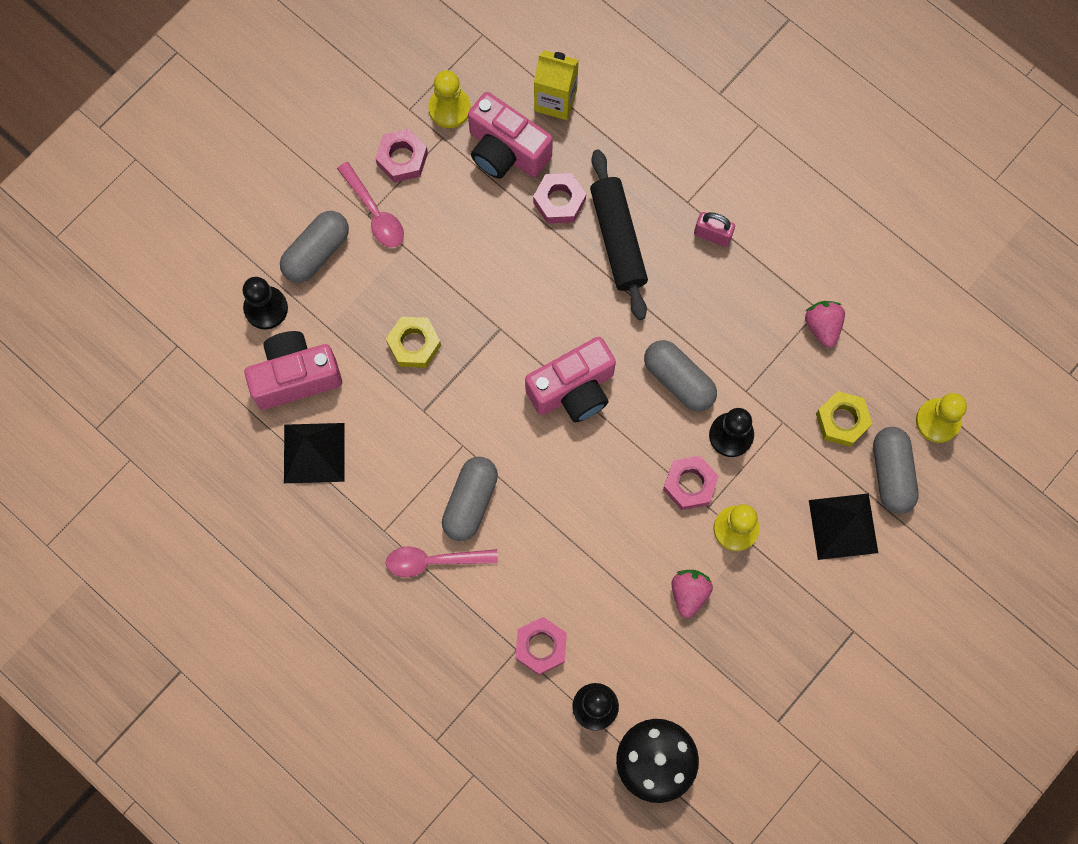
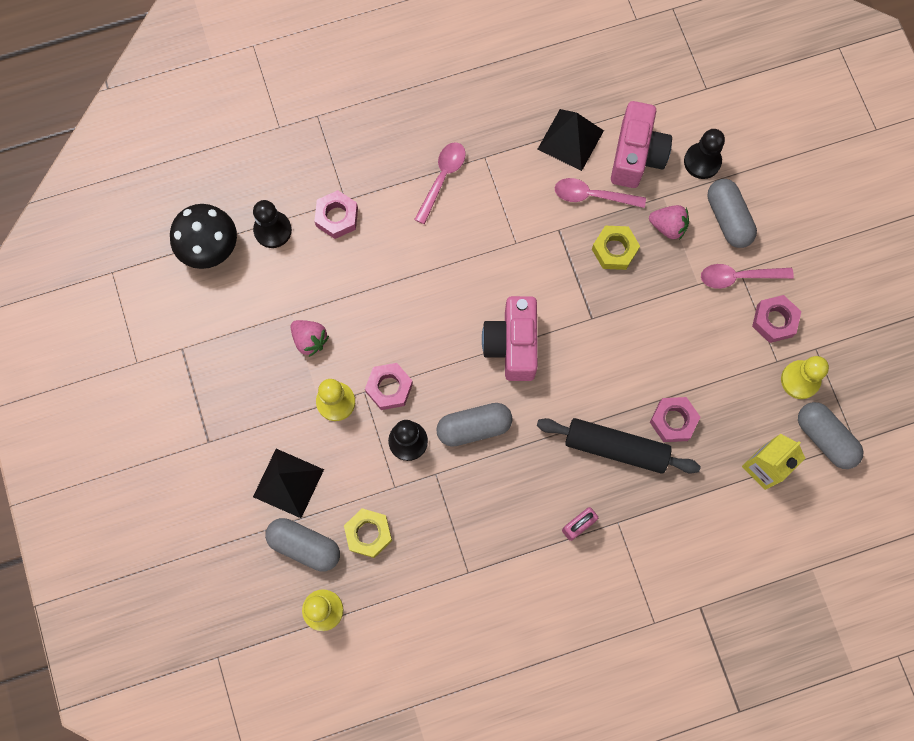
camera: 120 degrees right, 0 degrees up
(366, 397) = (592, 196): none -> pink spoon
(470, 502) = (470, 226): grey capsule -> grey capsule (825, 438)
(506, 151) = (739, 403): pink camera -> none
(822, 326) = (452, 567): pink strawberry -> pink strawberry (668, 226)

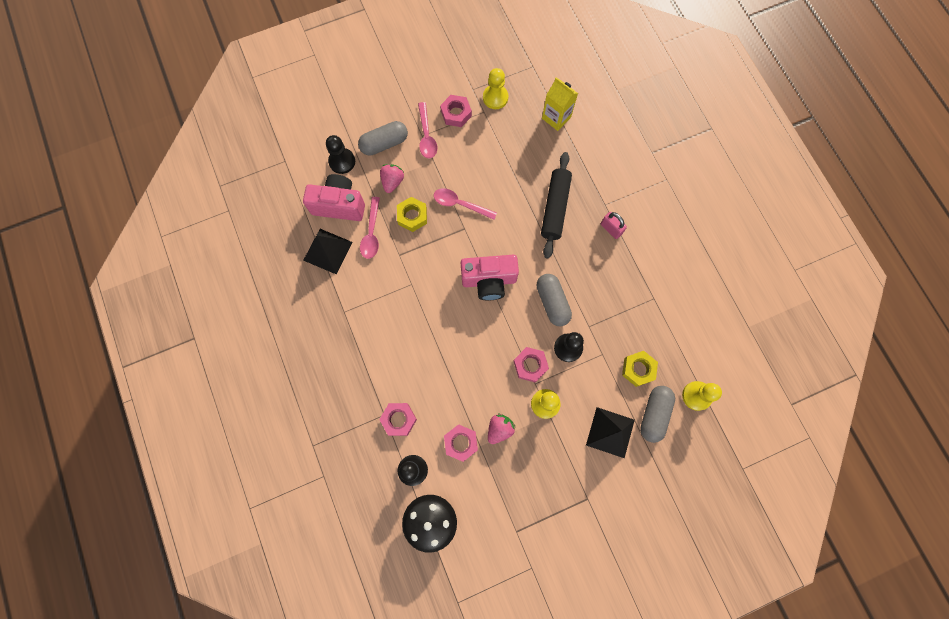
camera: 95 degrees left, 0 degrees up
(442, 178) = (363, 342): pink spoon -> pink spoon (460, 204)
(673, 421) = (532, 173): pink nut -> pink nut (461, 443)
(825, 438) = (532, 83): grey capsule -> none

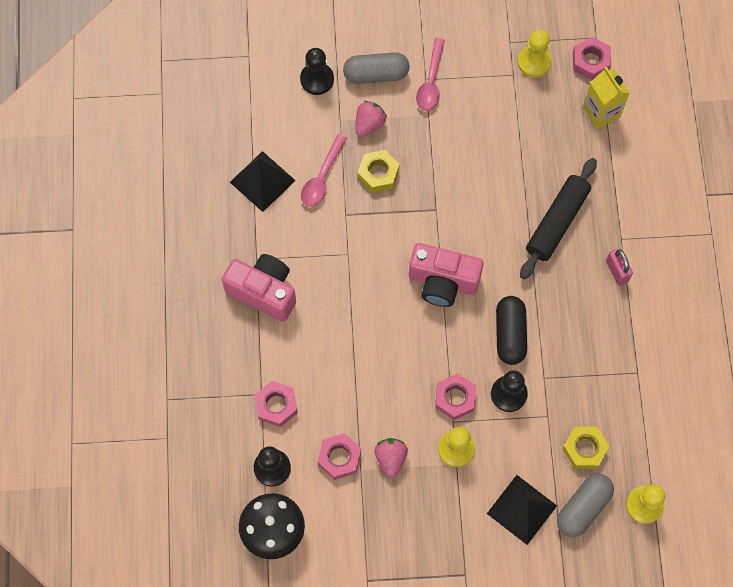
camera: 20 degrees right, 5 degrees down
(339, 205) = (295, 131): pink camera -> pink camera (263, 292)
(456, 113) = (477, 66): pink nut -> pink nut (590, 61)
(460, 204) = (442, 179): pink spoon -> none
(499, 429) = (391, 458): pink strawberry -> pink strawberry turned 60 degrees counterclockwise
(552, 302) = (510, 334): grey capsule -> black capsule

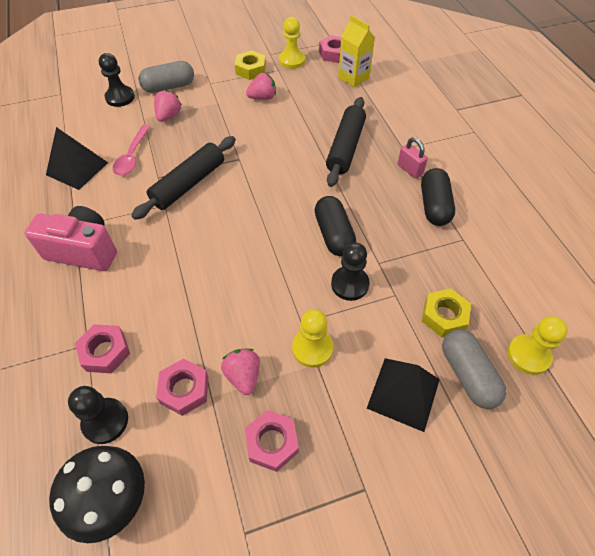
camera: 15 degrees left, 15 degrees down
(376, 232) = (188, 184): none -> black rolling pin
(378, 173) = (182, 145): yellow nut -> yellow nut (251, 69)
(431, 82) = (214, 83): pink spoon -> none
(443, 282) = (258, 208): pink camera -> none
(455, 398) = (297, 300): pink nut -> pink nut (272, 443)
(483, 120) = (262, 97): none -> pink strawberry
(583, 508) = (468, 374): grey capsule -> grey capsule turned 45 degrees counterclockwise
(624, 325) = (434, 206): none -> black capsule

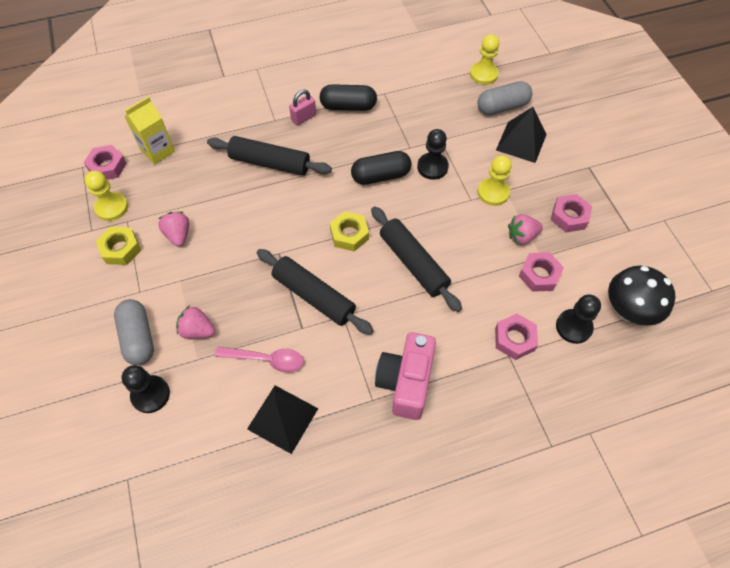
camera: 90 degrees left, 5 degrees up
(216, 261) = (413, 263): none -> black rolling pin
(444, 316) = (457, 113): yellow nut -> yellow nut (349, 234)

